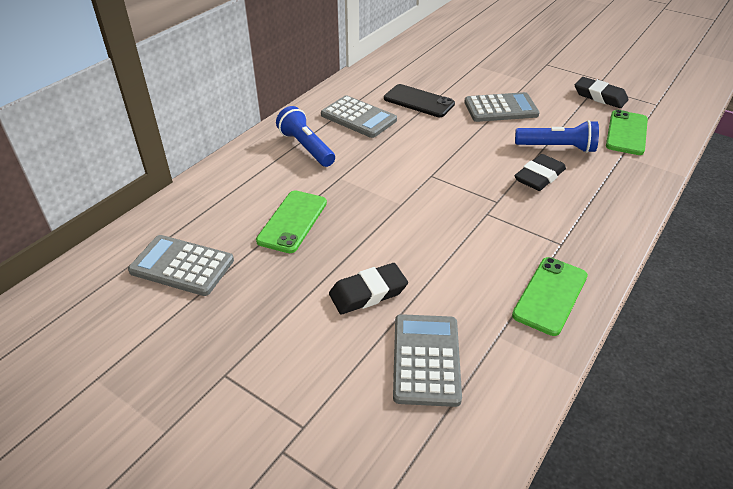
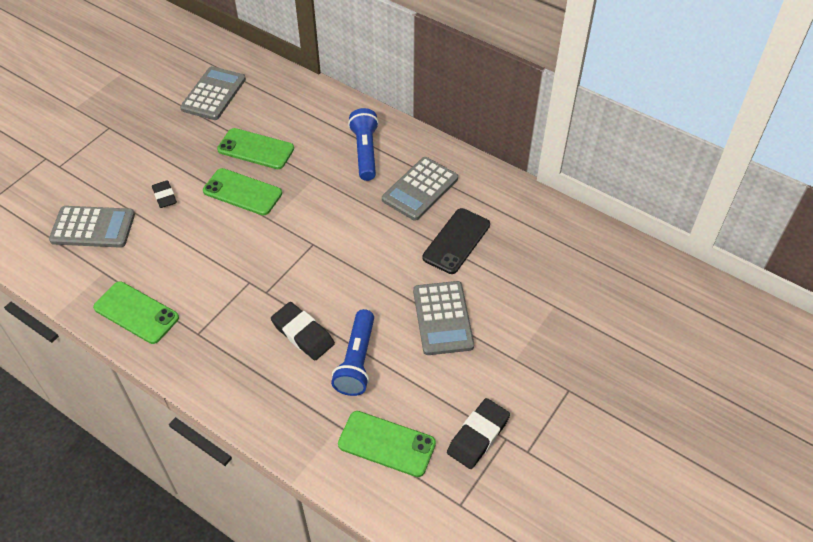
camera: 90 degrees right, 10 degrees up
(306, 147) = (365, 152): blue flashlight -> blue flashlight turned 60 degrees counterclockwise
(361, 227) = (242, 192): none -> green phone
(368, 293) = (164, 196): black eraser -> black eraser, size x0.66

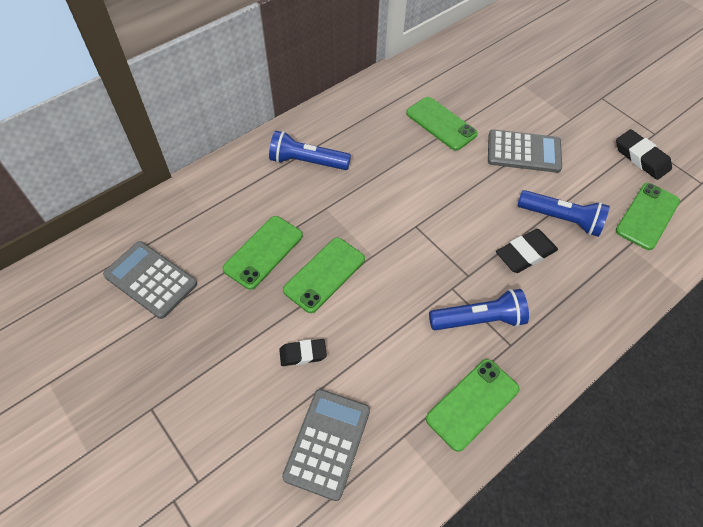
camera: 75 degrees left, 5 degrees up
(219, 306) = (479, 320): none -> blue flashlight
(420, 189) = (371, 133): grey calculator -> none
(456, 241) = (441, 124): black phone -> green phone

